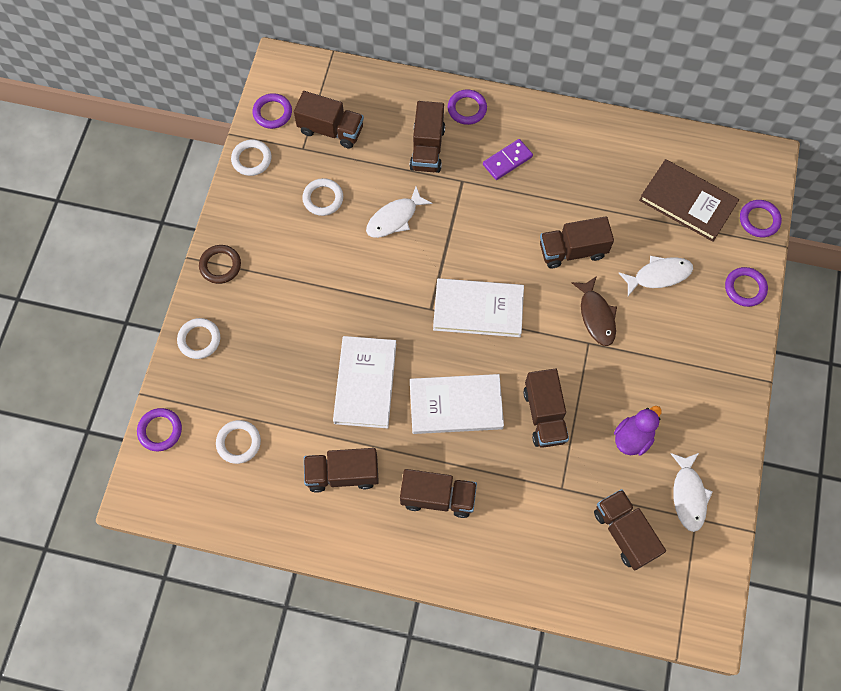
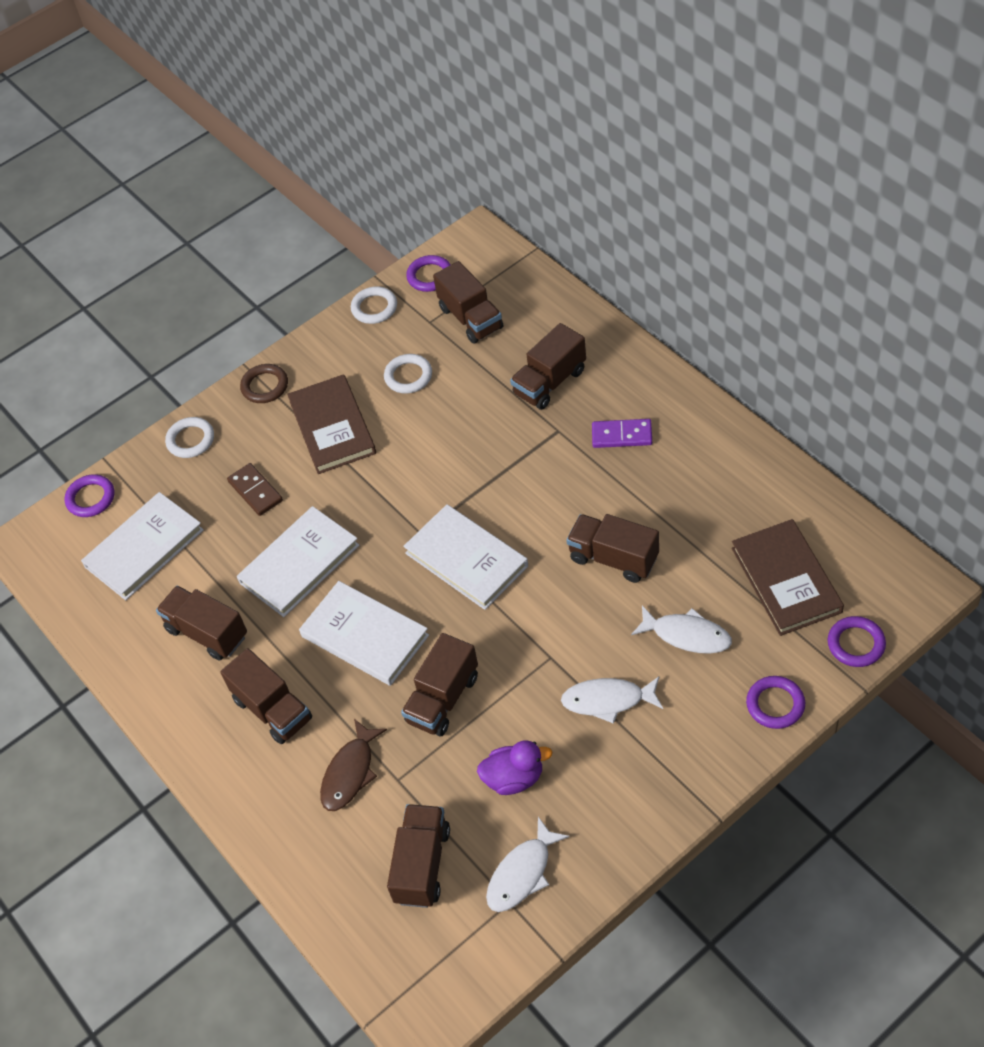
camera: 45 degrees right, 15 degrees down
(239, 442) = (144, 549): white ring -> white book
(285, 349) = (255, 491): none -> brown domino
(300, 268) = (332, 427): none -> brown book
(395, 218) = (460, 430): white fish -> white fish (608, 700)
(467, 109) = (623, 365): purple ring -> none
(596, 316) = (582, 636): brown fish -> brown fish (350, 772)

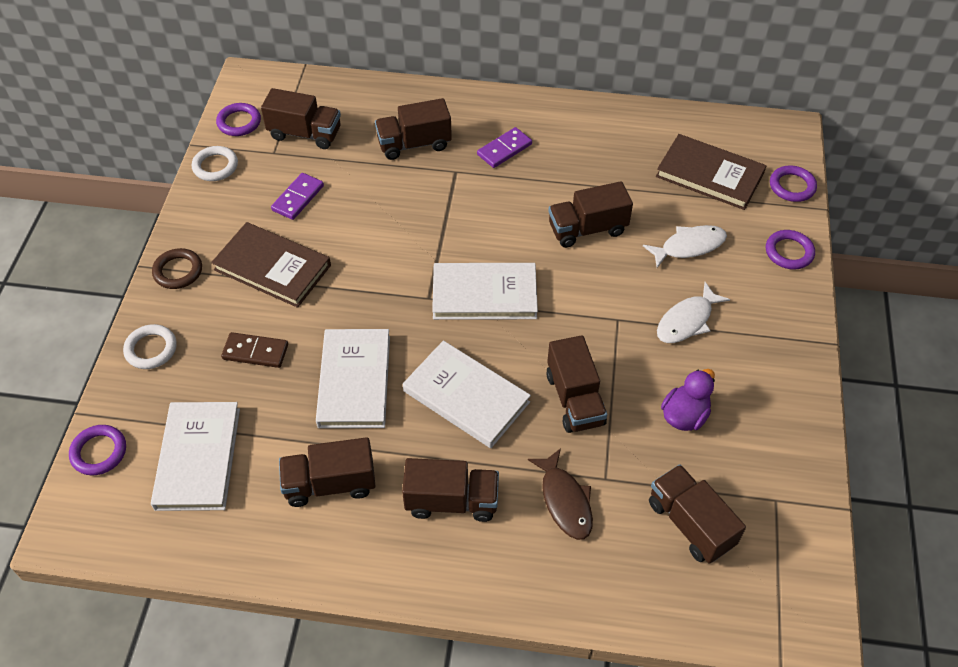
camera: 50 degrees left, 0 degrees up
(365, 636) = (466, 396): white book -> white book turned 45 degrees clockwise
(408, 376) = (298, 198): white ring -> purple domino
(522, 873) = (762, 474): white fish -> none
(550, 382) = (414, 144): brown truck -> brown truck turned 75 degrees clockwise

